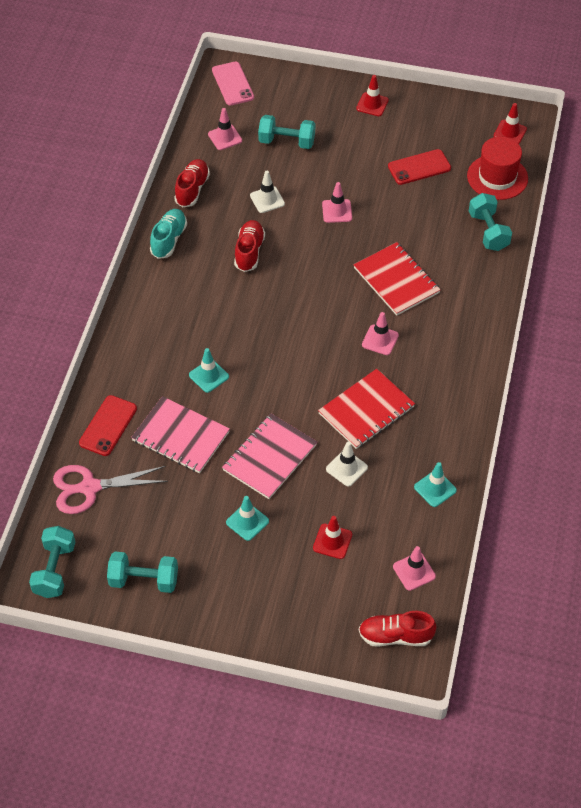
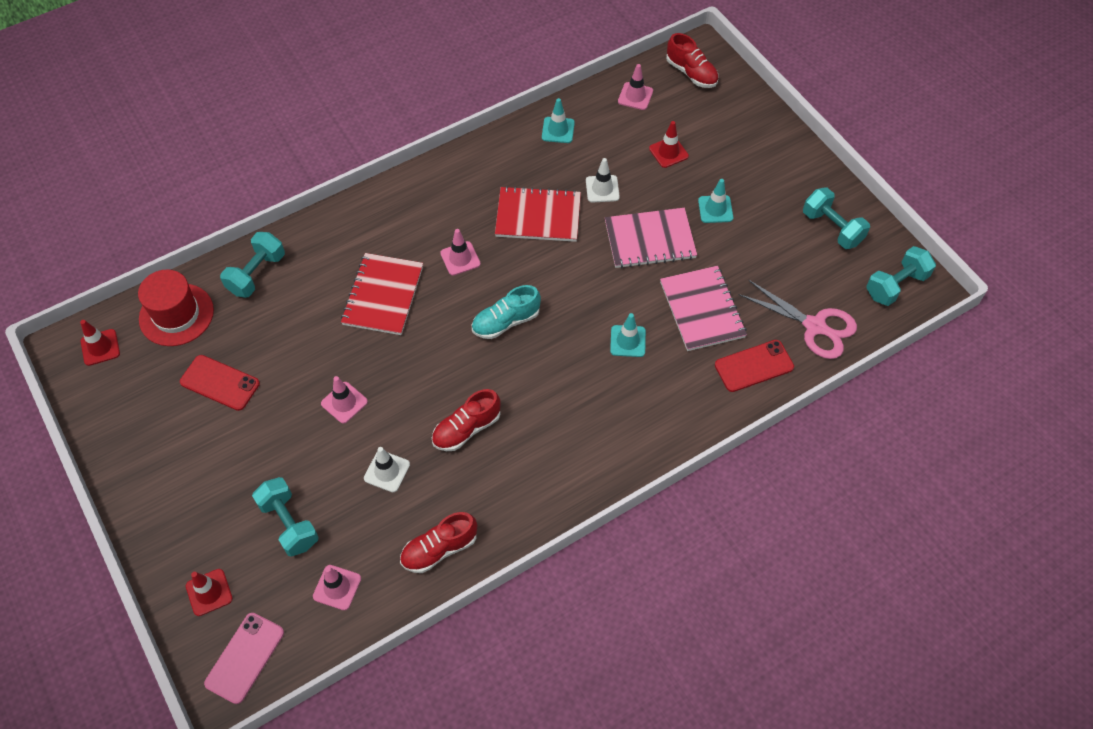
camera: 135 degrees left, 5 degrees up
(169, 240) = (523, 508): turquoise shoe -> turquoise shoe (506, 322)
(372, 104) = (159, 493): red traffic cone -> red traffic cone (209, 592)

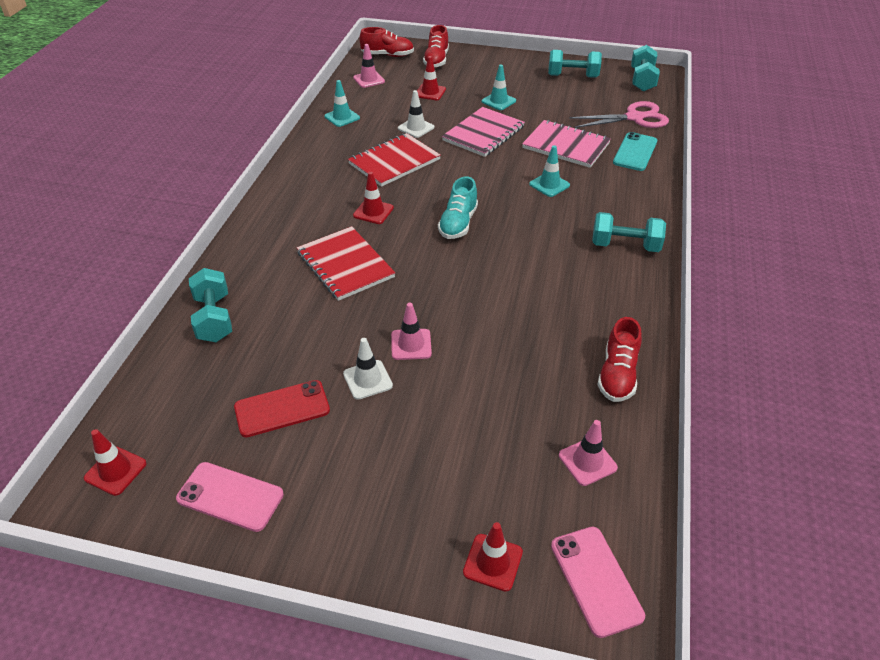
camera: 45 degrees left, 15 degrees down
(134, 419) = (230, 496): none -> pink phone
(176, 315) = (170, 393): red hat -> none
(289, 523) = (485, 453): turquoise dumbbell -> turquoise dumbbell (625, 246)
(387, 471) = (508, 360): white traffic cone -> white traffic cone (367, 380)
(460, 258) = (373, 212): pink traffic cone -> red traffic cone
(466, 429) = (524, 295): red shoe -> red shoe (436, 60)
(754, 366) = (635, 152): red phone -> turquoise phone

